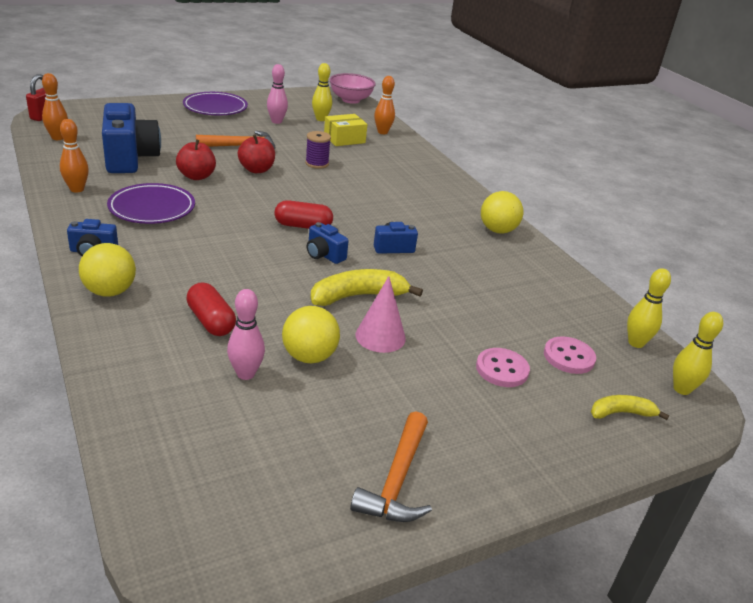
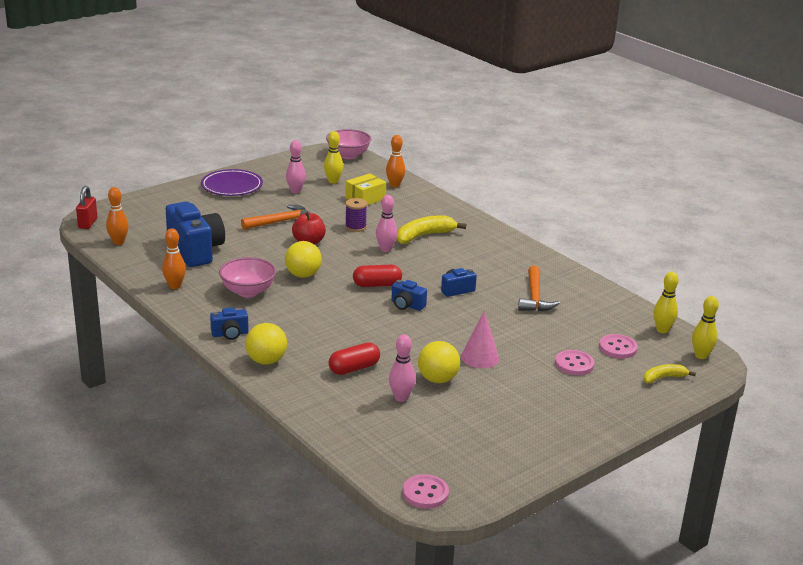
camera: 10 degrees left, 5 degrees down
(152, 208) = (248, 291): purple plate -> pink bowl
(187, 543) = (425, 493): none -> pink button
(196, 176) = (263, 257): red apple -> none
(211, 321) = (354, 368): red capsule -> red capsule turned 75 degrees counterclockwise
(336, 190) = (386, 249): none -> pink bowling pin
(358, 296) = (449, 332): yellow banana -> yellow banana (424, 236)
(397, 480) = (533, 441): orange hammer -> orange hammer (535, 297)
(497, 230) = (531, 261): yellow ball -> yellow ball (303, 275)

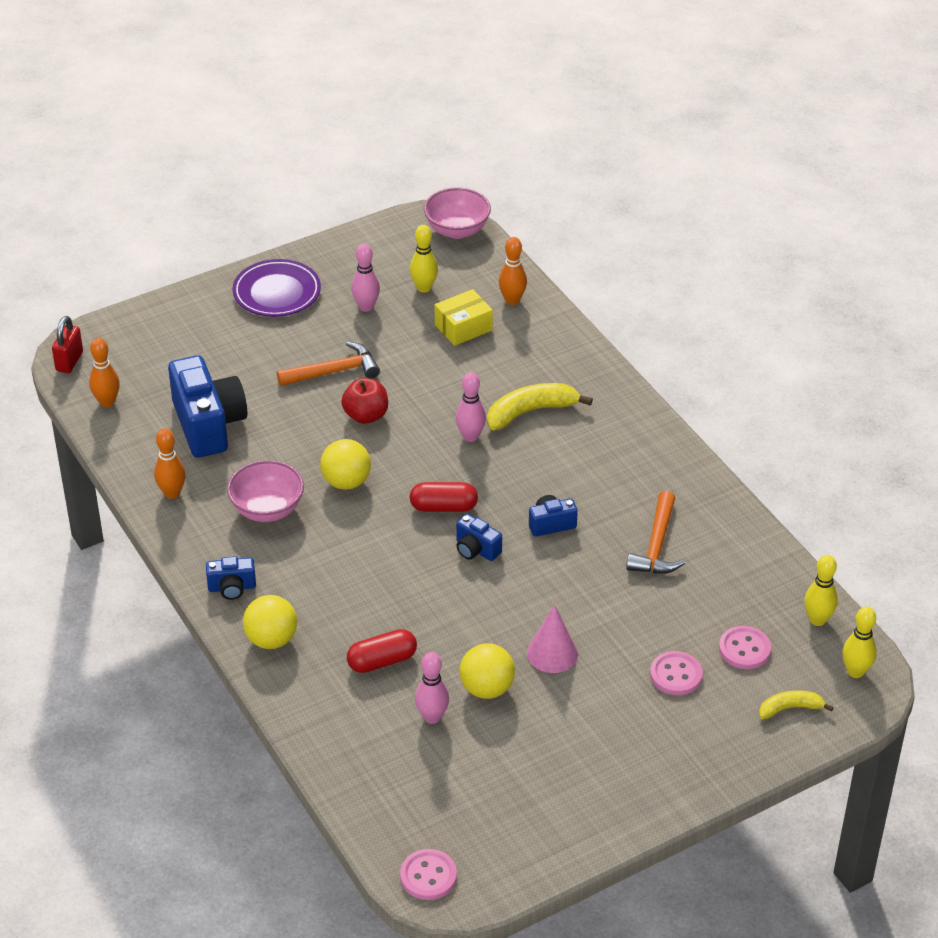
camera: 10 degrees right, 15 degrees up
(355, 227) = (437, 388): purple spool -> none

